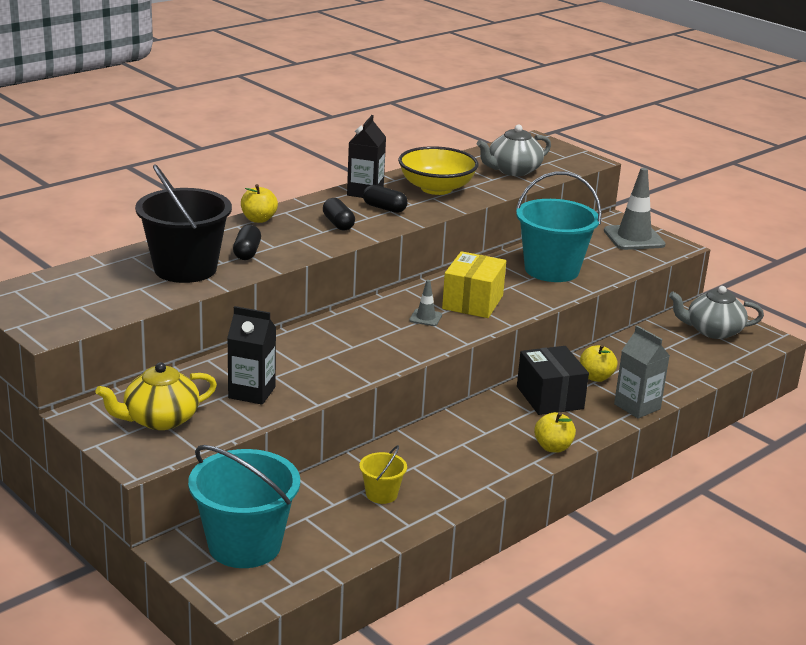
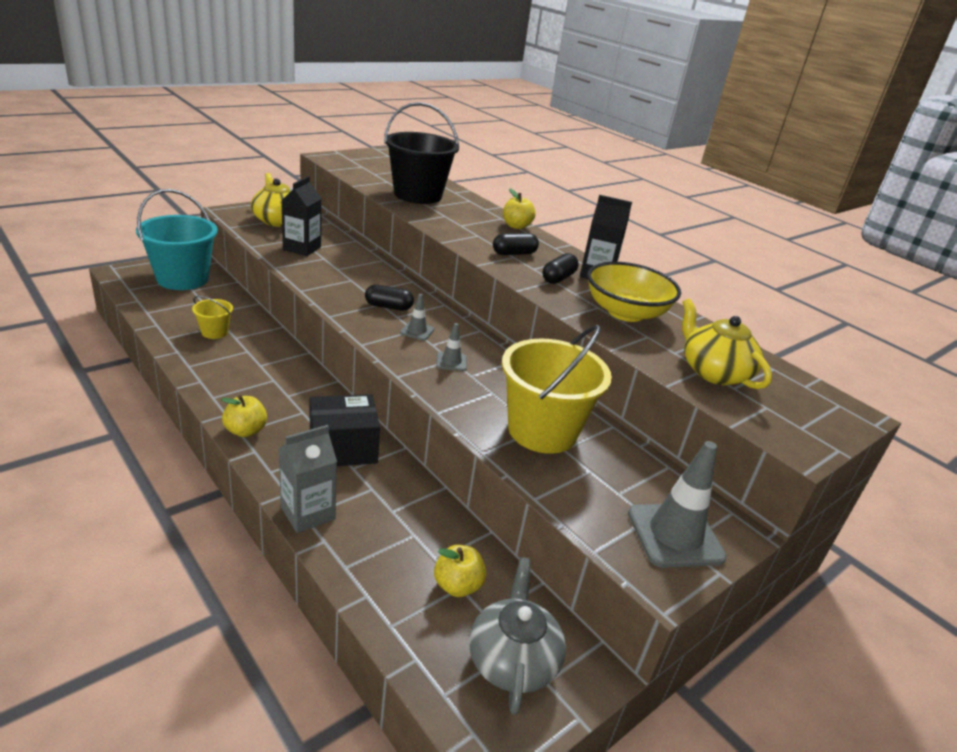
camera: 90 degrees right, 5 degrees up
(247, 252) = (448, 215): black capsule -> black capsule (388, 307)
(472, 302) = (451, 362): yellow box -> grey traffic cone
(512, 170) = (713, 372): grey teapot -> yellow teapot
(551, 270) = (542, 431): turquoise bucket -> yellow bucket
(596, 377) = (382, 493): yellow apple -> yellow apple (457, 585)

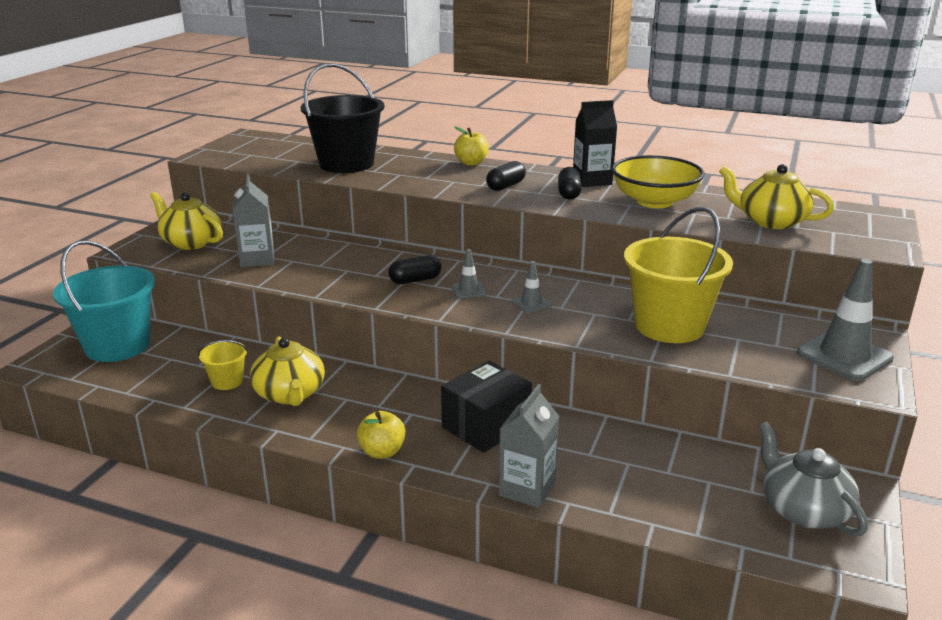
camera: 25 degrees left, 5 degrees down
(241, 359) = (290, 394): none -> yellow teapot
(302, 248) = (257, 259): black carton -> grey carton
(457, 585) = (706, 481): yellow apple -> none

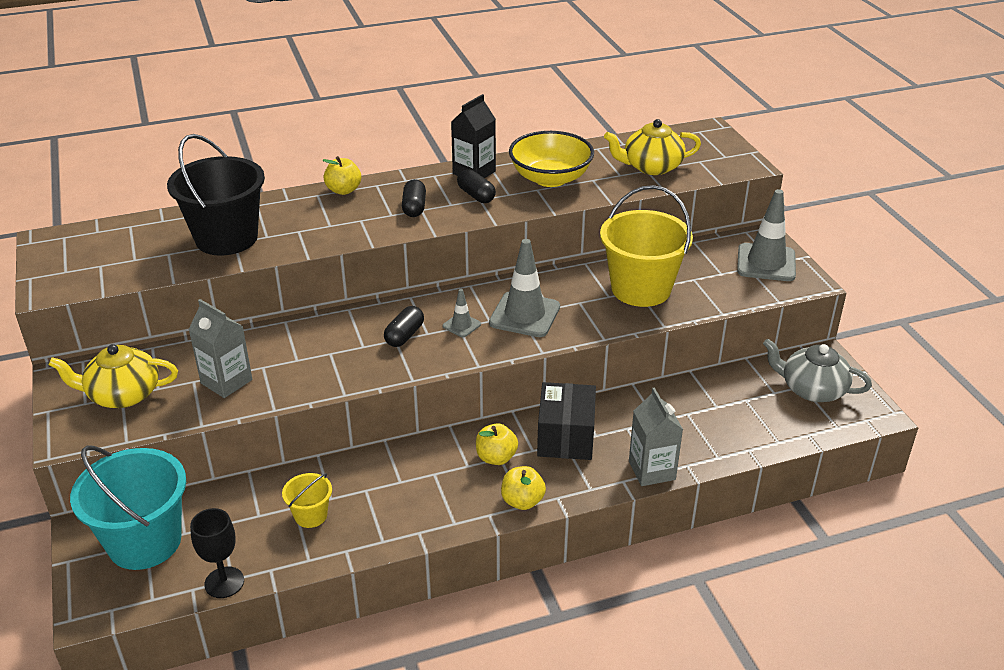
camera: 40 degrees left, 10 degrees up
(118, 392) = (224, 582): none -> black goblet
(290, 394) = (383, 496): yellow teapot -> none
(408, 411) = (496, 457): none -> yellow apple
(531, 303) = (524, 315): grey traffic cone -> grey traffic cone, size x2.04

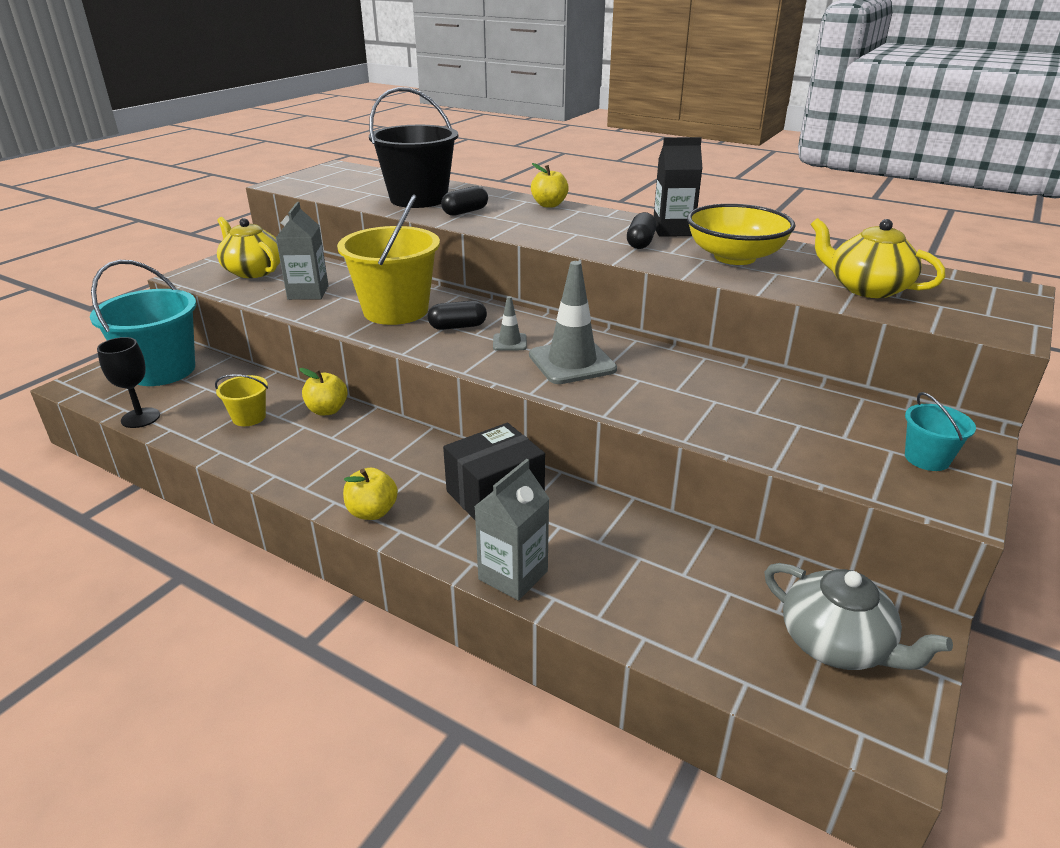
camera: 50 degrees right, 5 degrees down
(414, 207) = (574, 231): black capsule -> black capsule (465, 212)
(496, 457) = (417, 469): yellow apple -> yellow apple (327, 410)
(641, 289) = (721, 402): yellow bucket -> yellow bucket (396, 310)
(766, 263) = (926, 458): grey traffic cone -> turquoise bucket
(812, 389) = (836, 644): grey teapot -> grey teapot turned 150 degrees clockwise

